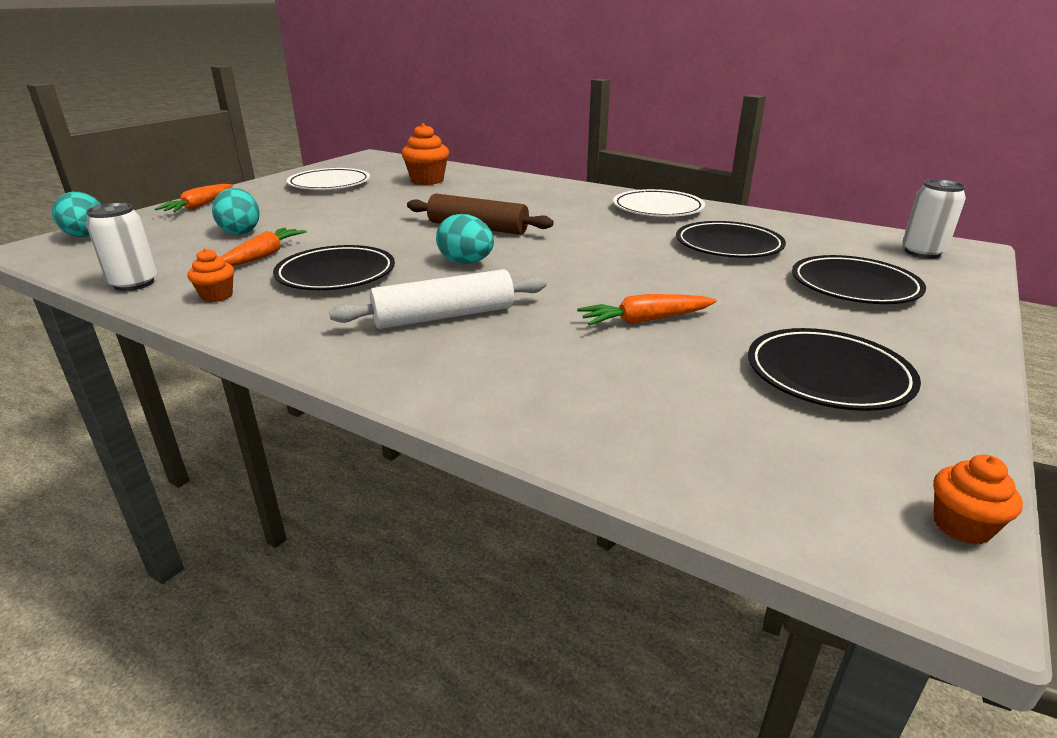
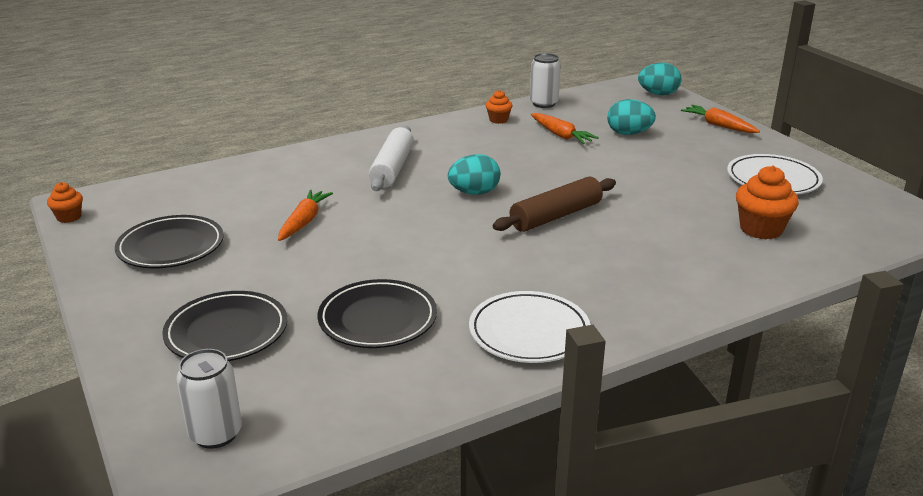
camera: 120 degrees right, 0 degrees up
(336, 274) = (499, 151): black plate -> none

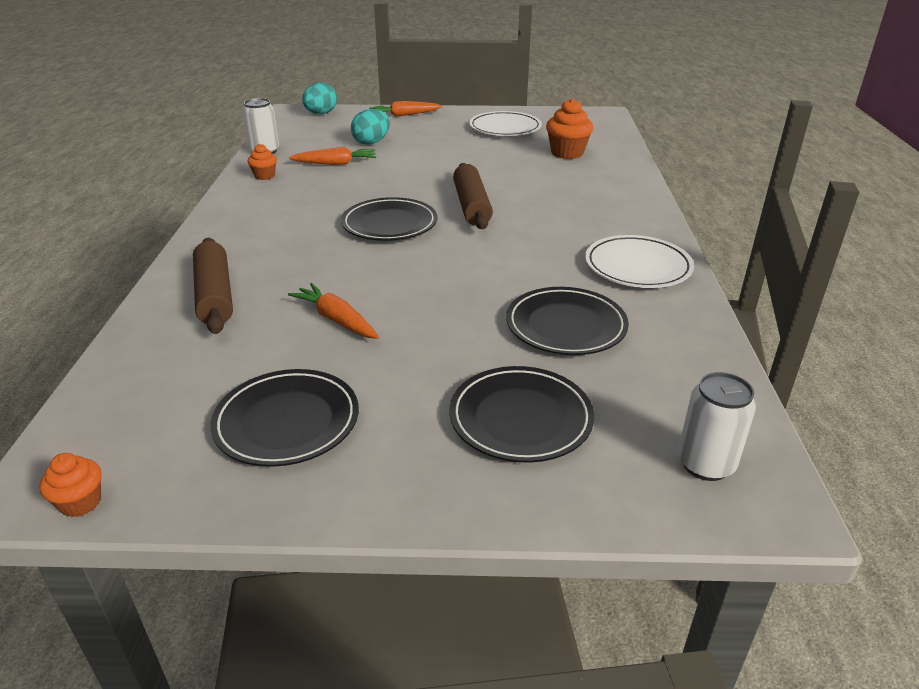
camera: 60 degrees left, 5 degrees up
(299, 171) = (214, 295): none -> brown rolling pin
(392, 168) = (286, 246): white rolling pin -> none
(474, 193) = (389, 224): turquoise egg -> black plate

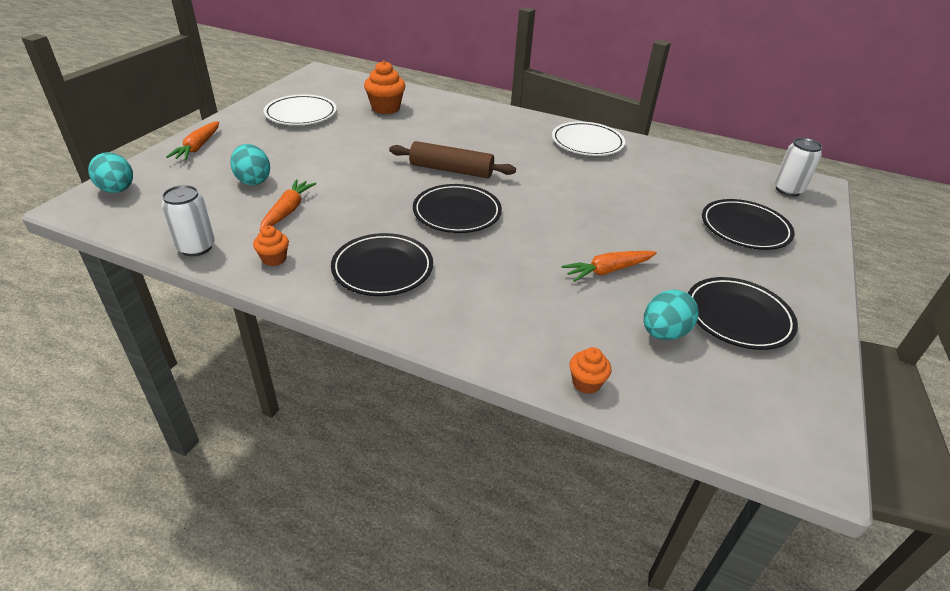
camera: 70 degrees left, 5 degrees up
(80, 502) = (826, 431): orange cupcake -> orange cupcake (586, 383)
(214, 295) = (537, 329): brown rolling pin -> none
(233, 368) = (664, 333): none -> turquoise egg
(566, 326) = (650, 186): black plate -> black plate (382, 268)

